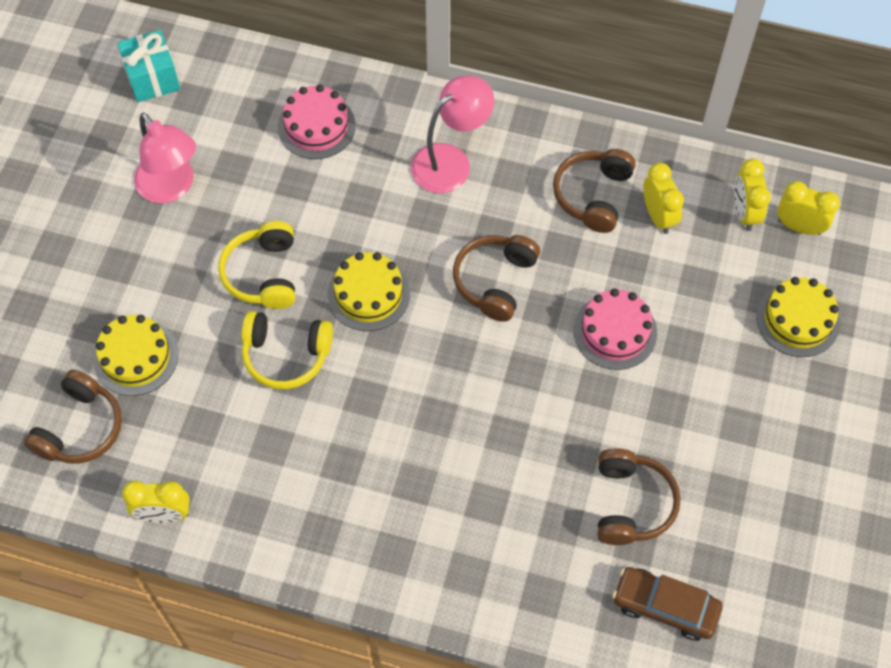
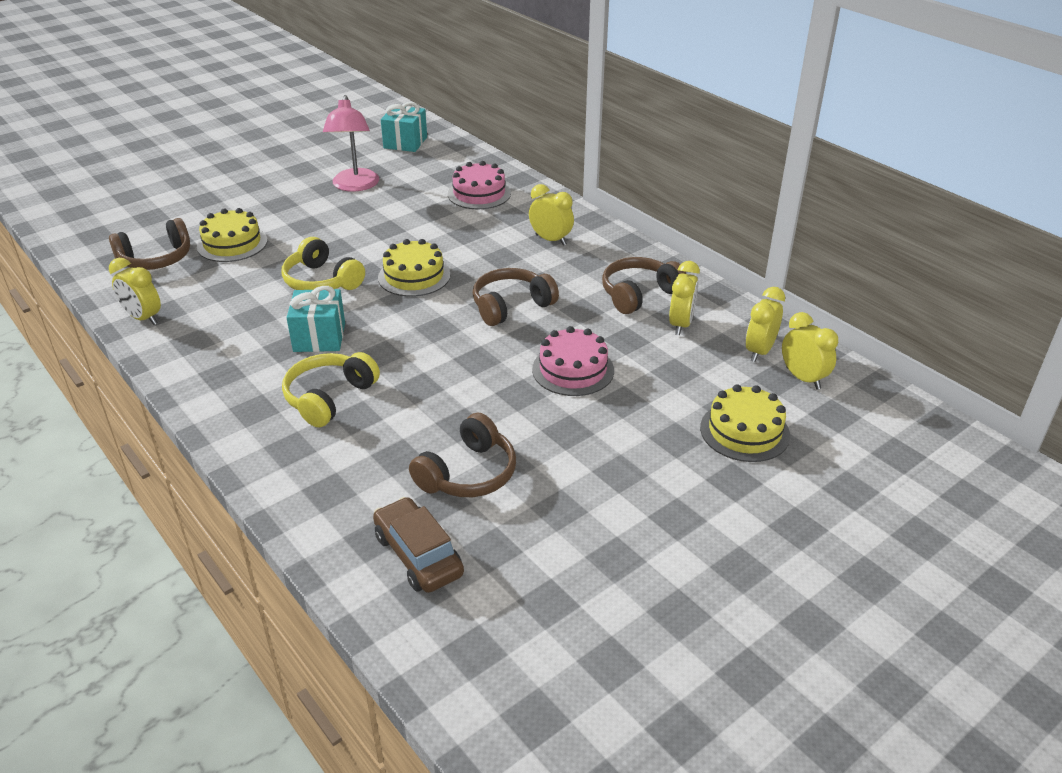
camera: 35 degrees right, 25 degrees down
(263, 274) = (358, 240): yellow headphones -> yellow headphones (329, 397)
(360, 431) = (319, 337): none -> turquoise gift
(451, 161) = (551, 240): pink lamp -> yellow clock

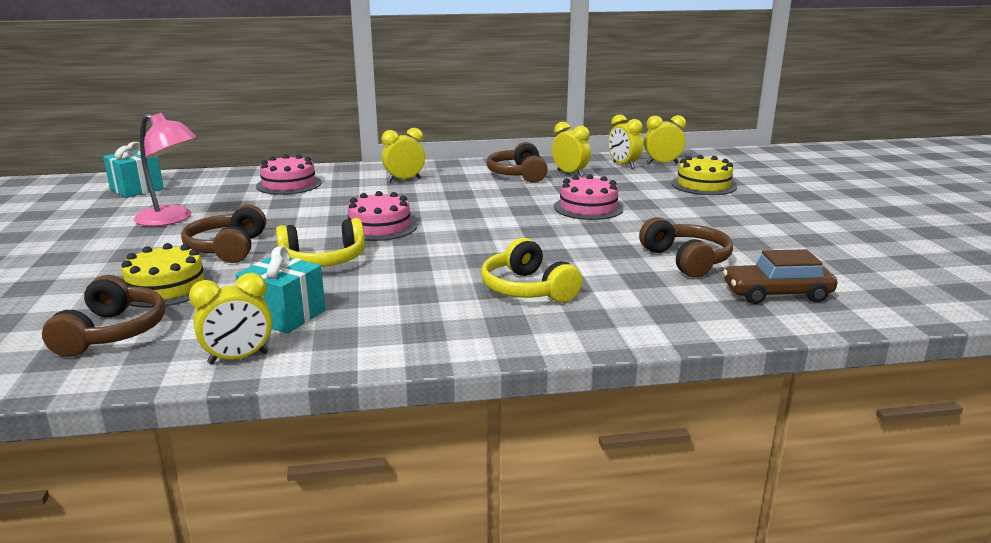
camera: 60 degrees left, 15 degrees down
(319, 337) = (422, 277): turquoise gift -> turquoise gift (284, 315)
(414, 276) = (380, 227): yellow cake -> pink cake
(511, 306) = (478, 207): brown headphones -> brown headphones (228, 248)

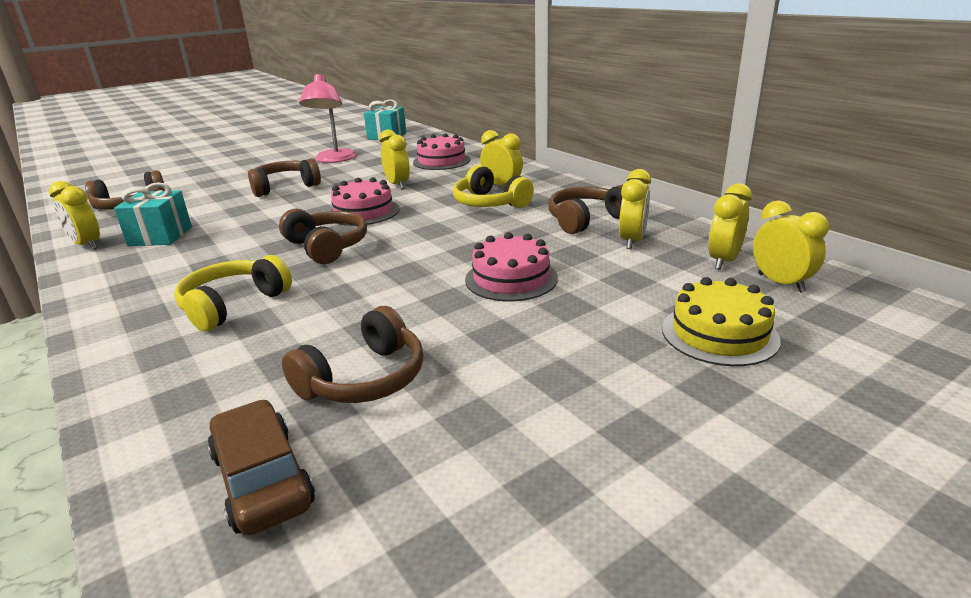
camera: 65 degrees right, 5 degrees up
(166, 287) = (206, 195): yellow cake -> none
(323, 260) = (274, 217): yellow headphones -> yellow headphones (489, 203)
(327, 207) = (397, 185): none -> yellow clock
(446, 248) = (327, 247): none -> brown headphones

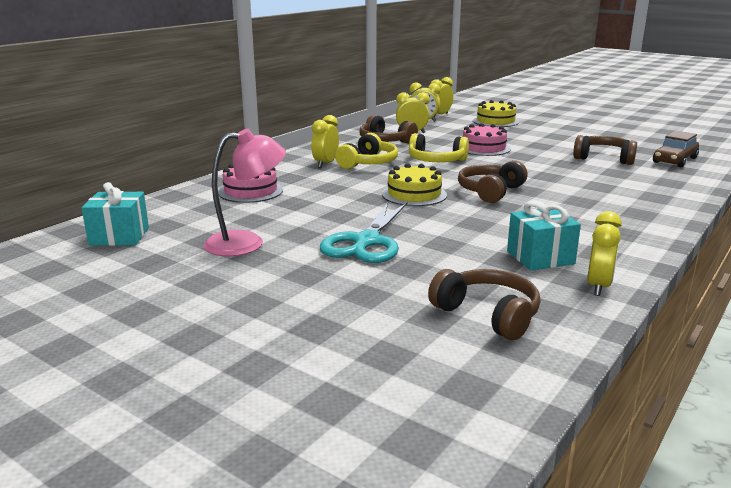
camera: 110 degrees left, 5 degrees down
(233, 305) = (593, 195): yellow headphones -> yellow headphones (436, 161)
(285, 187) = (366, 242): brown headphones -> turquoise scissors
(363, 212) = (414, 194): pink cake -> yellow cake
(397, 185) = (336, 195): yellow clock -> none

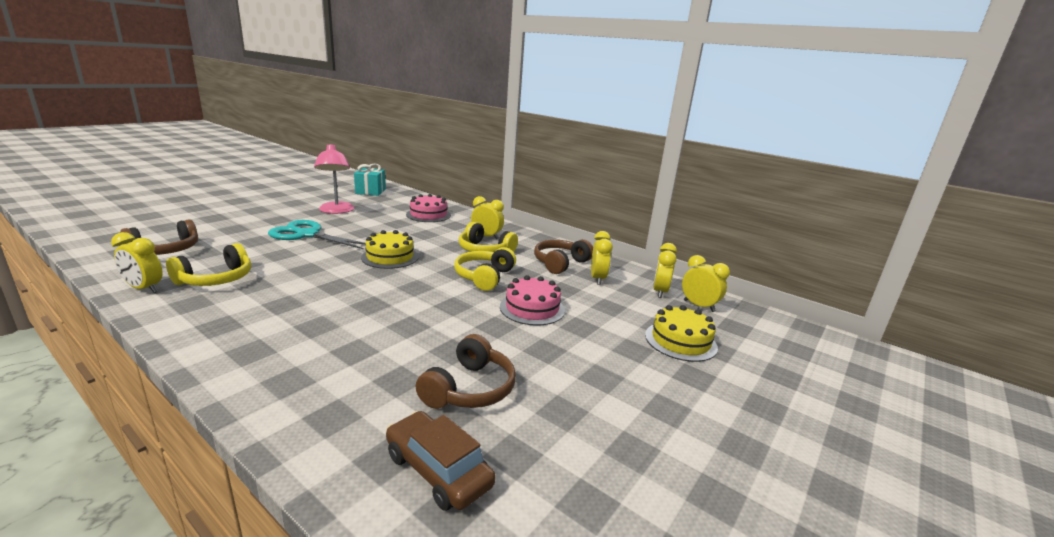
camera: 90 degrees right, 0 degrees up
(490, 191) = (377, 286): brown headphones -> none
(540, 257) = (216, 279): turquoise gift -> yellow headphones

